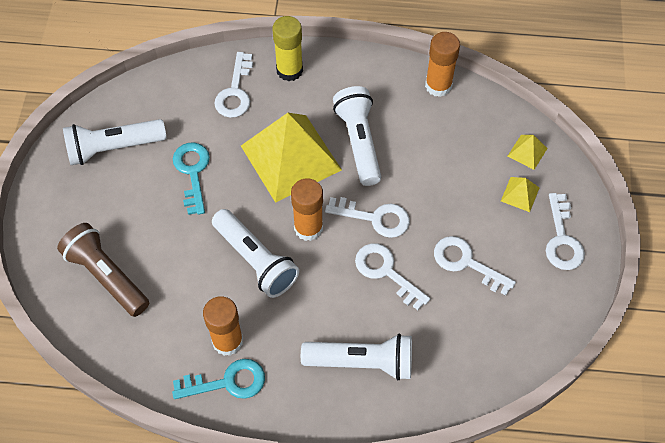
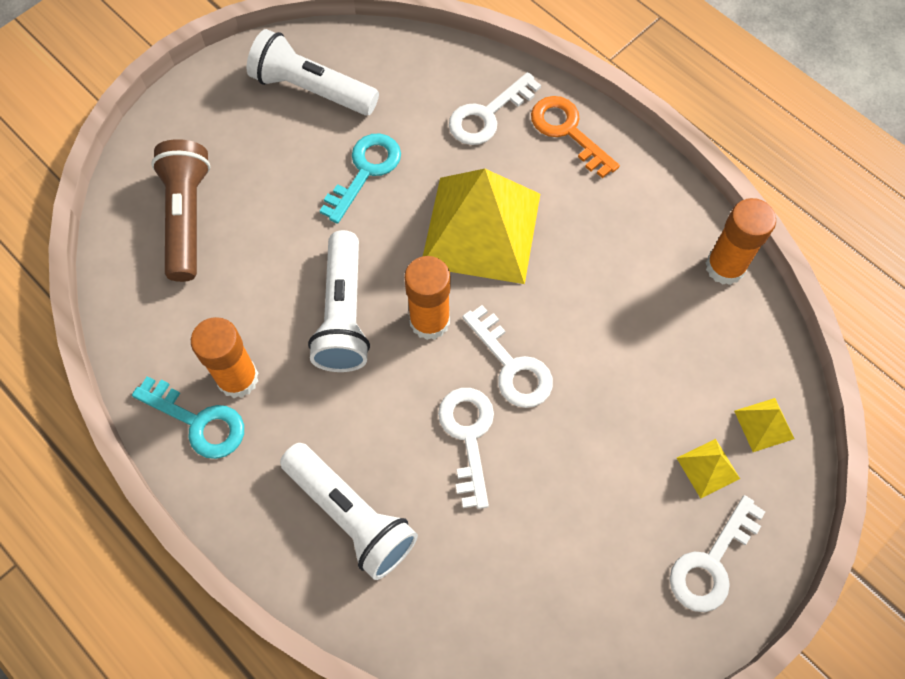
camera: 40 degrees right, 5 degrees up
(289, 70) = (567, 131): yellow glue stick -> orange key
(359, 142) = (572, 266): white flashlight -> none
(466, 263) = (568, 498): white key -> none

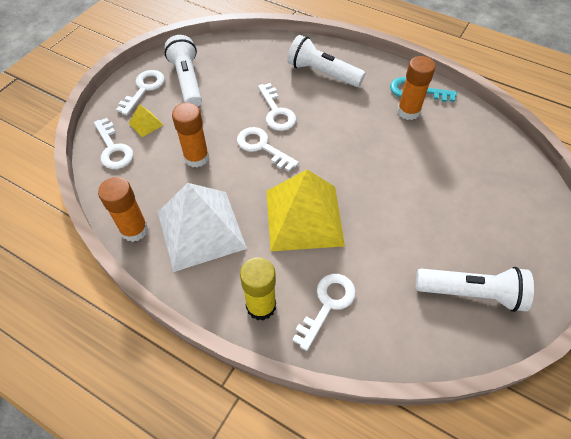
camera: 165 degrees right, 10 degrees down
(187, 218) = (493, 182): brown flashlight -> none
(343, 314) = (368, 151): white flashlight -> white flashlight (187, 81)
(365, 171) = (398, 238): turquoise key -> none
(429, 321) = (317, 158): orange glue stick -> orange glue stick (196, 158)
(567, 131) = (261, 306): orange key -> yellow glue stick
(630, 245) = (201, 229): none -> white pyramid
(764, 424) = (113, 149): yellow pyramid -> white key

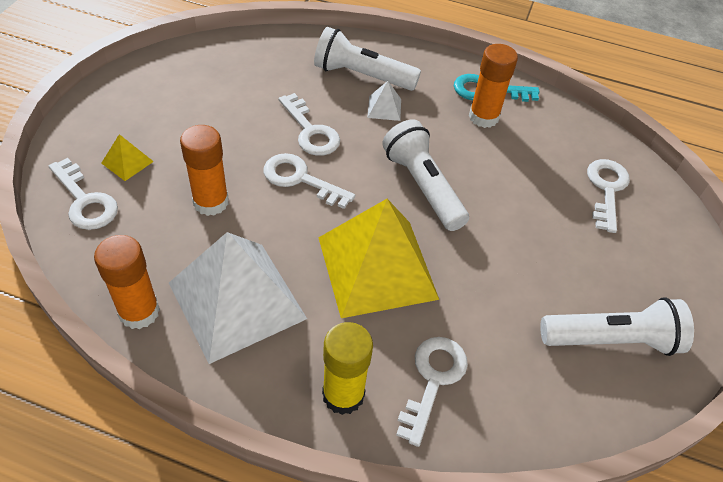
camera: 15 degrees left, 5 degrees down
(144, 89) = (115, 114): white key -> white key (606, 189)
(187, 81) = (177, 98): white flashlight -> white flashlight (423, 186)
(334, 98) = (384, 108): none -> white pyramid

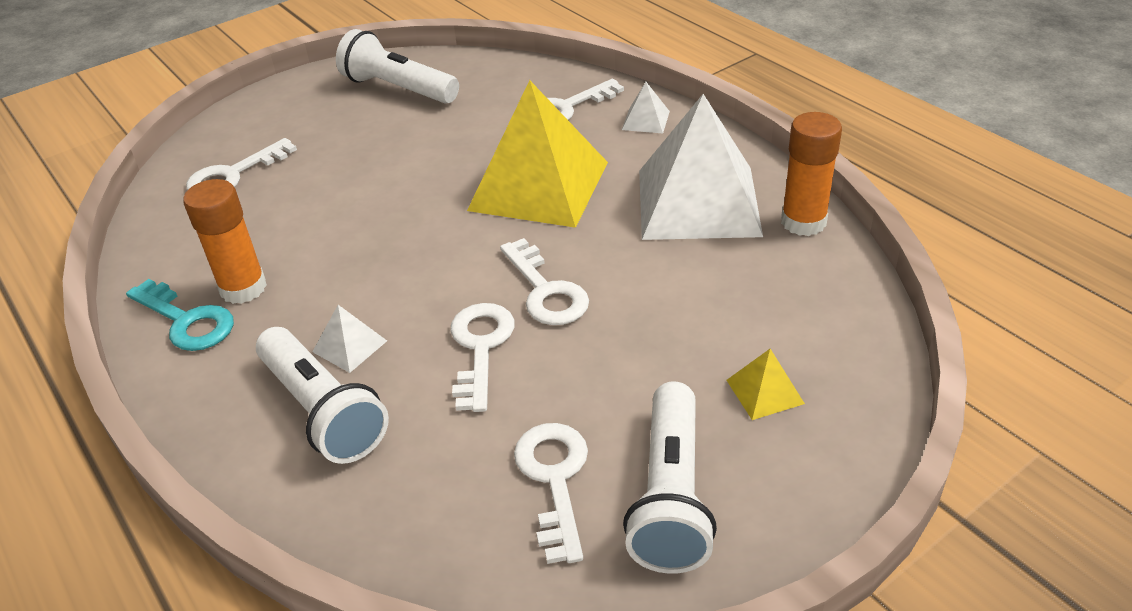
camera: 140 degrees left, 10 degrees down
(85, 201) = (839, 355): white key -> white key (554, 479)
(211, 202) = (674, 301): orange glue stick -> none
(343, 395) = (646, 120): yellow glue stick -> white pyramid
(423, 186) = (413, 237): white flashlight -> white flashlight (670, 495)

